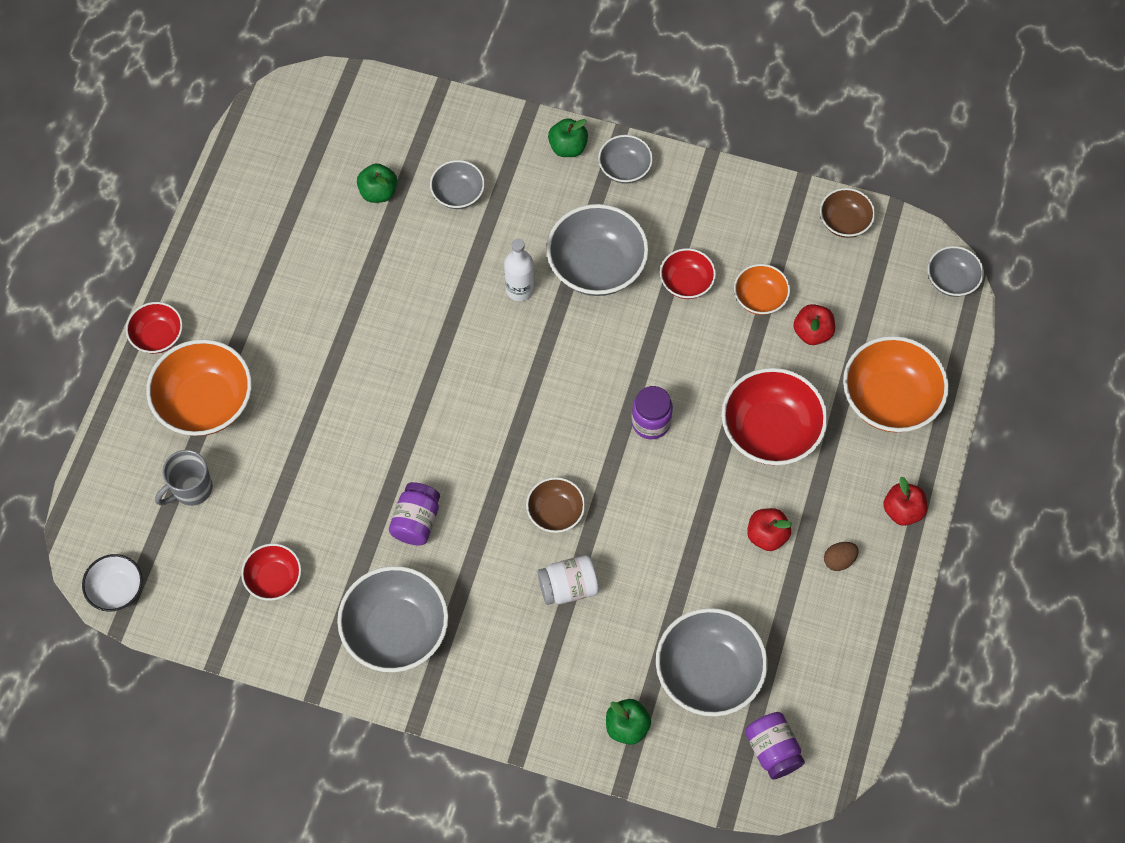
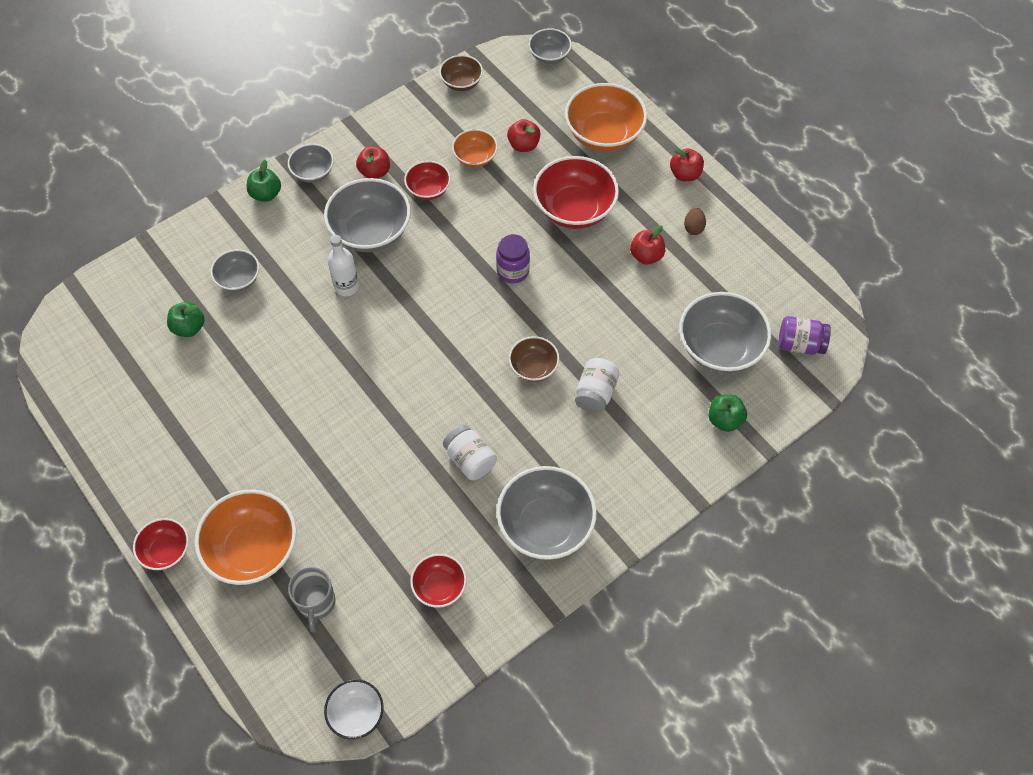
camera: 55 degrees left, 5 degrees down
(416, 521) = (470, 460): purple jar -> white jar
(668, 221) = (375, 172): none -> red apple

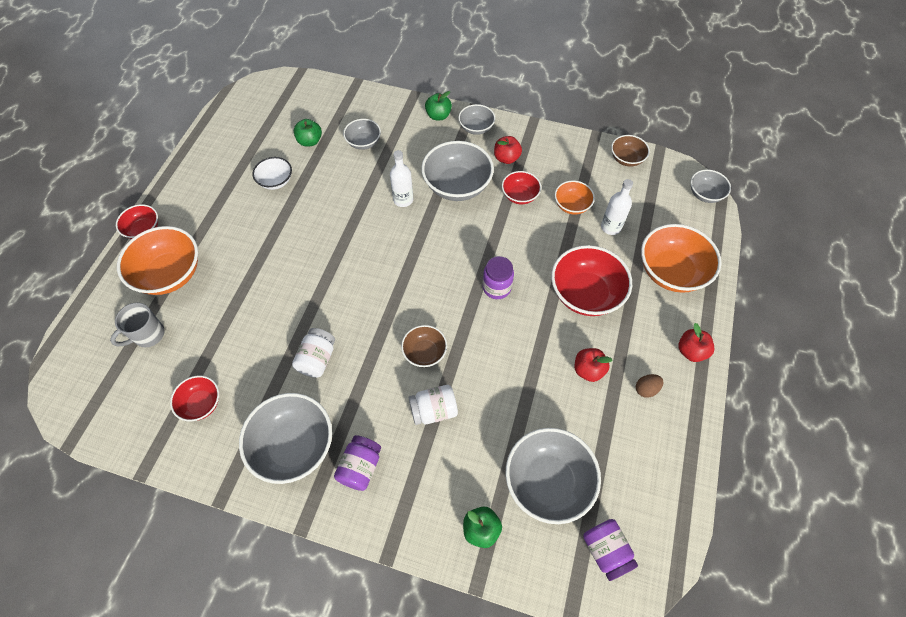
camera: 55 degrees right, 0 degrees up
(356, 714) = (75, 412): white bowl -> white bowl (276, 181)
(523, 145) = (611, 227): red apple -> white bottle
(606, 481) = (360, 467): none -> purple jar

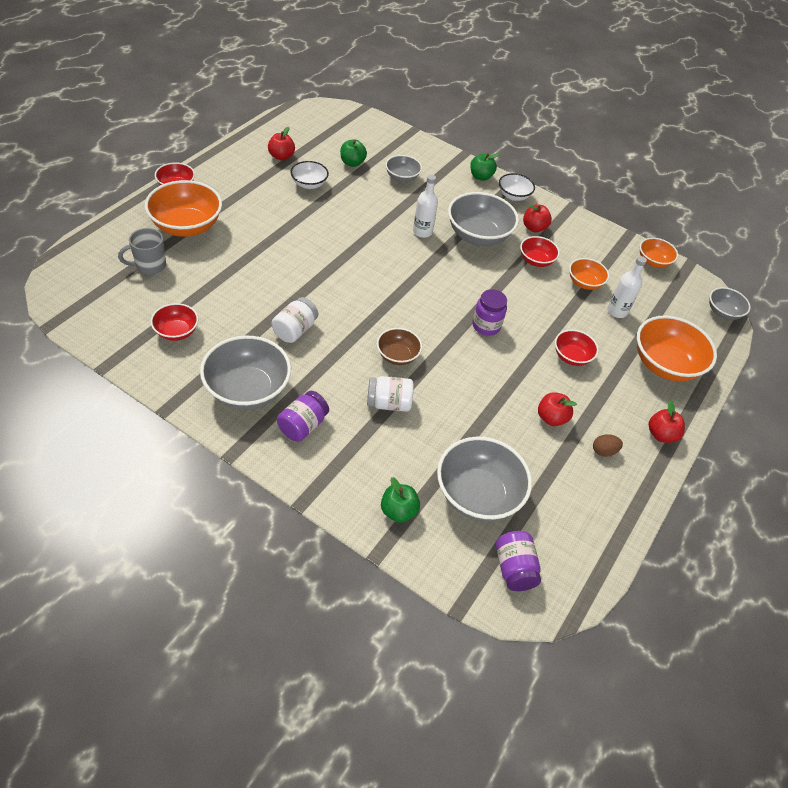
camera: 10 degrees right, 10 degrees down
(237, 157) = (281, 156): none -> red apple
(476, 128) = (513, 196): grey bowl -> white bowl
(585, 294) = (571, 356): red bowl -> red bowl, size x0.55
(626, 159) = (653, 261): brown bowl -> orange bowl

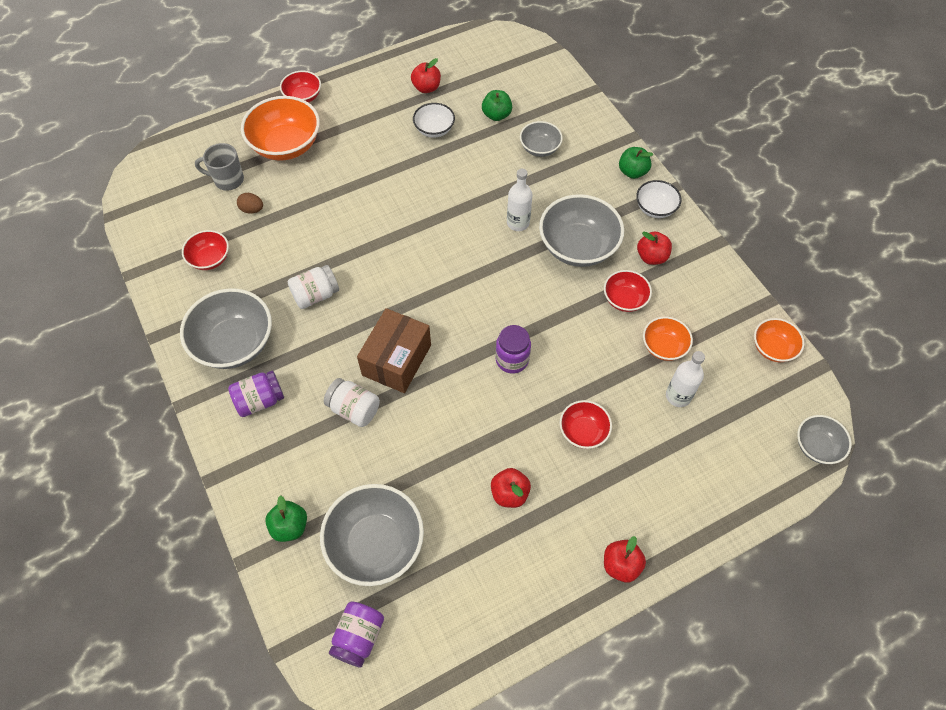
camera: 35 degrees right, 10 degrees up
(397, 356) = (396, 360): brown bowl -> brown box
(603, 451) = (540, 555): brown egg -> brown egg (252, 209)
(665, 364) = (689, 484): orange bowl -> none

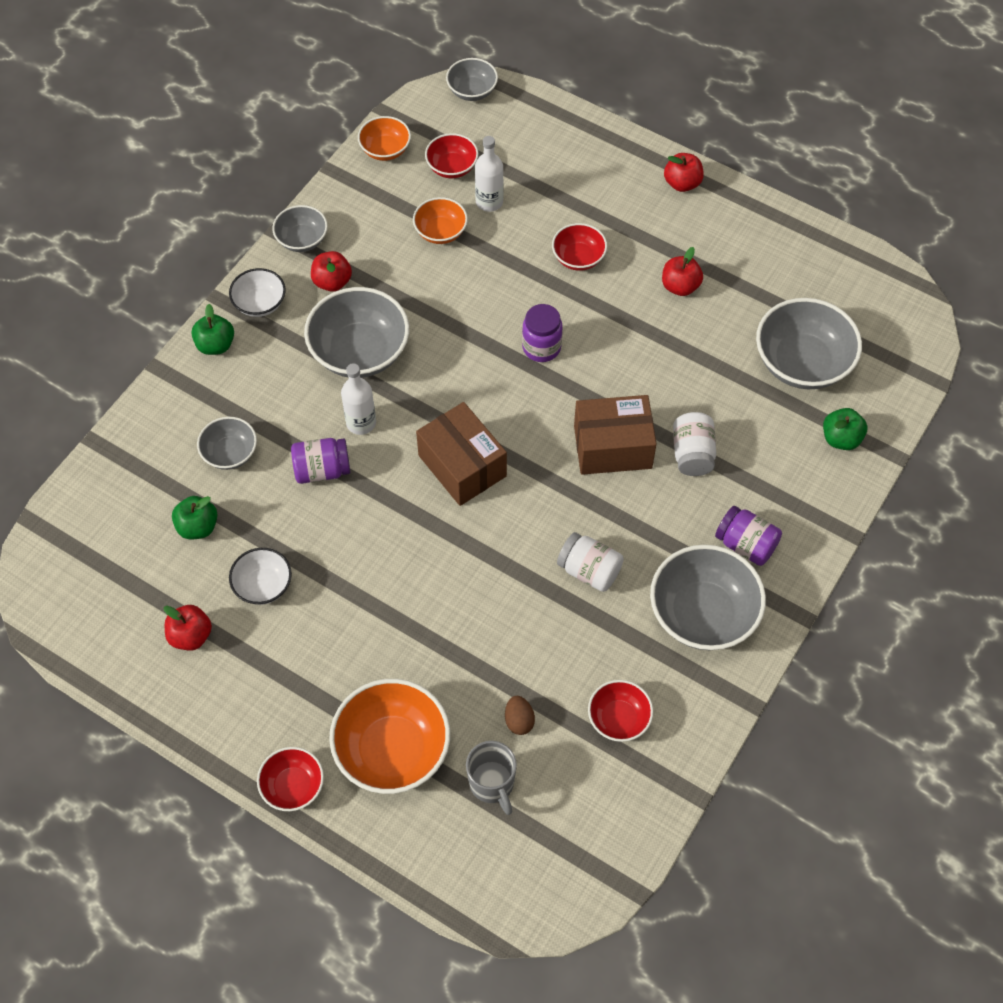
camera: 120 degrees left, 0 degrees up
(359, 637) = (883, 333): purple jar -> purple jar (322, 470)
(445, 263) = (462, 466): none -> brown box
(624, 299) = (404, 284): red bowl -> red bowl (452, 167)
(703, 255) = (302, 240): none -> grey bowl

